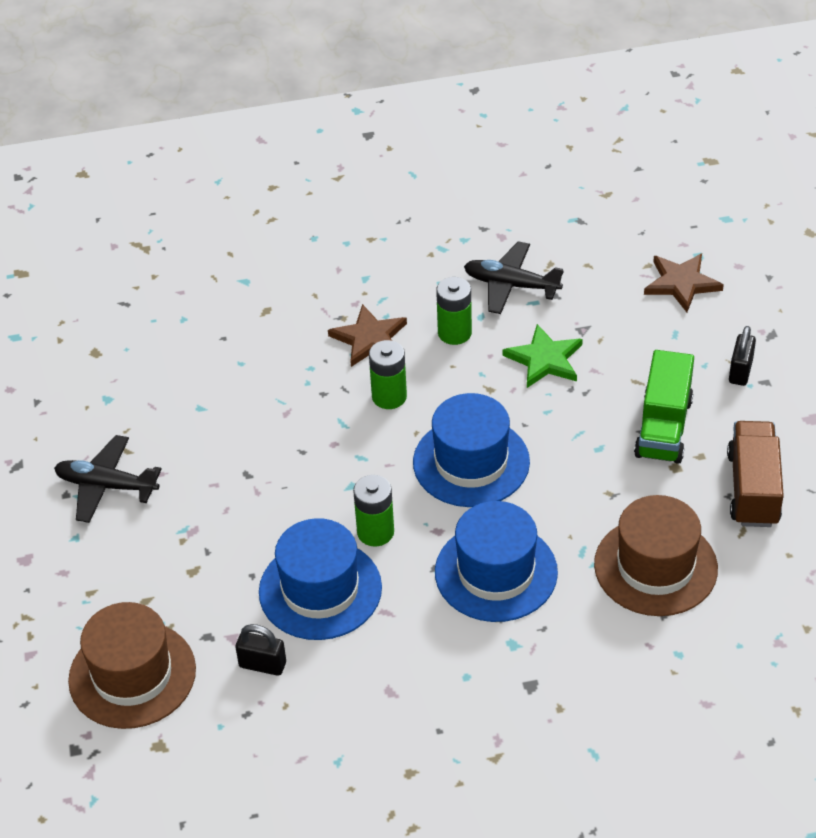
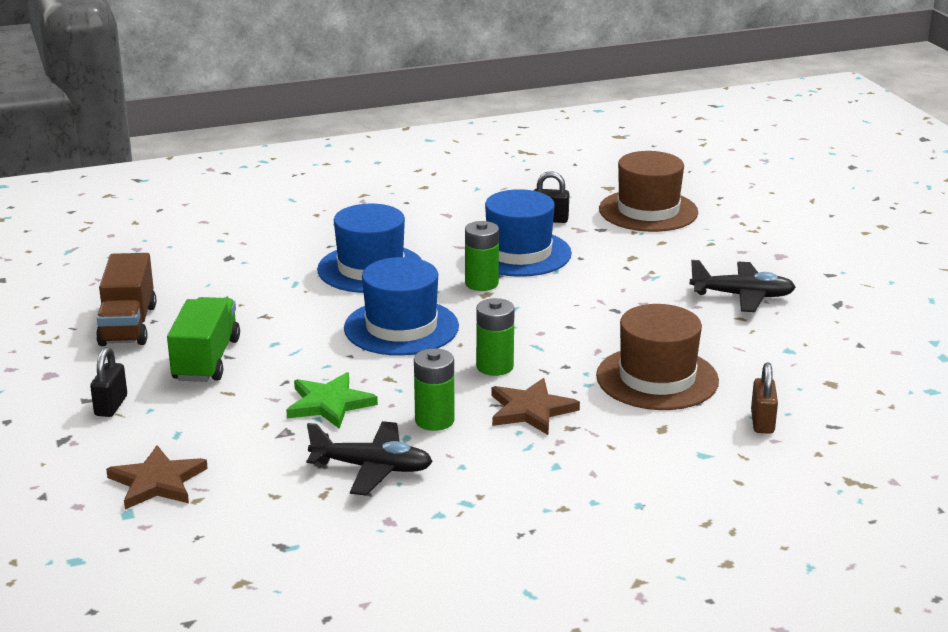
camera: 170 degrees right, 20 degrees down
(180, 311) = (762, 422): none -> brown padlock
(655, 566) = (231, 278): brown hat -> brown hat (657, 378)

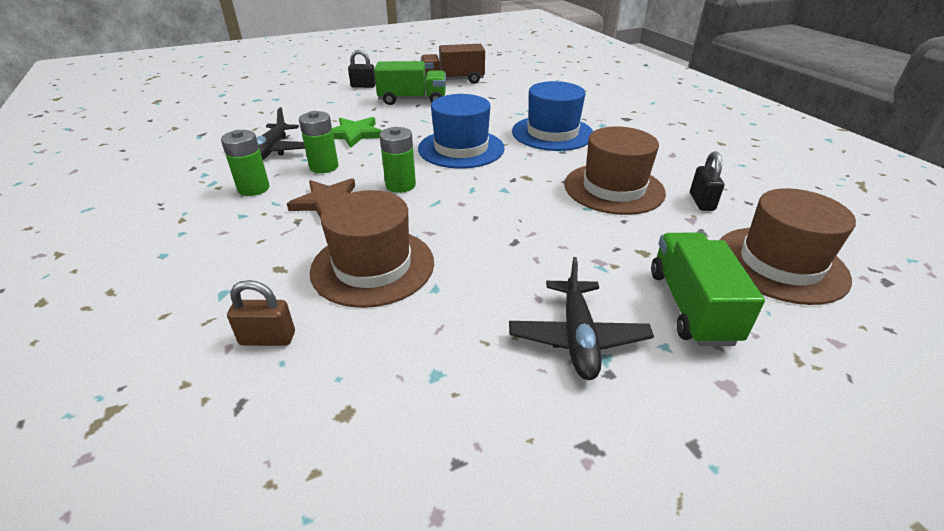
camera: 85 degrees right, 10 degrees up
(157, 482) = (282, 102): brown star -> none
(481, 283) = (545, 174): green battery -> green battery (253, 188)
(519, 253) = (614, 188): blue hat -> brown hat
(703, 252) = (691, 306): none -> green truck

